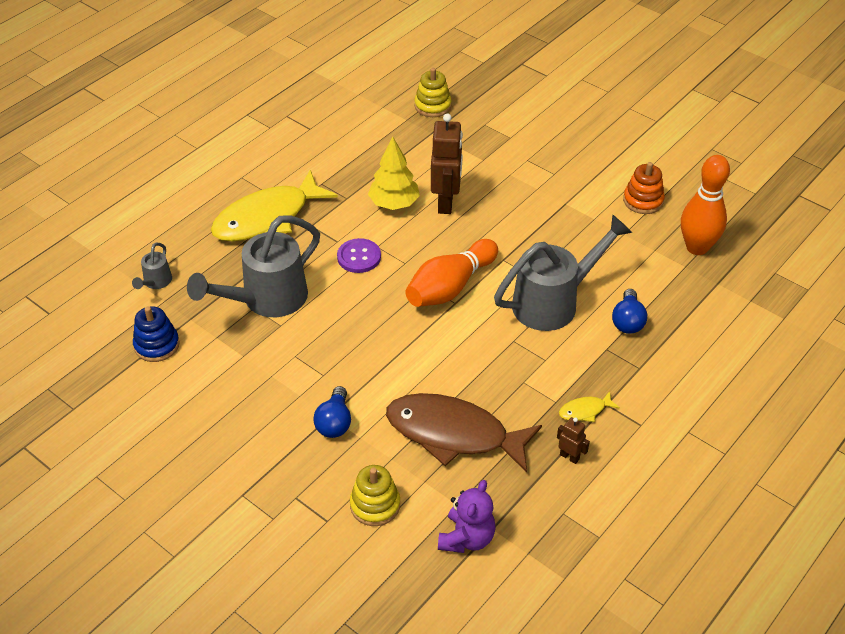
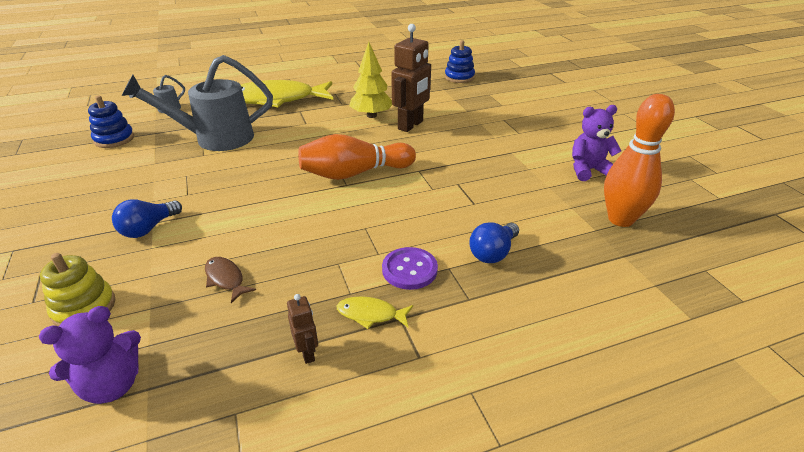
camera: 30 degrees right, 10 degrees down
(359, 257) = (309, 135): purple button -> purple button (409, 270)
(432, 106) = (459, 77): yellow stacking toy -> blue stacking toy
(454, 434) = (226, 279): brown fish -> brown fish, size x0.40
(553, 302) = (431, 213): grey watering can -> none
(643, 201) = (588, 170): orange stacking toy -> purple teddy bear

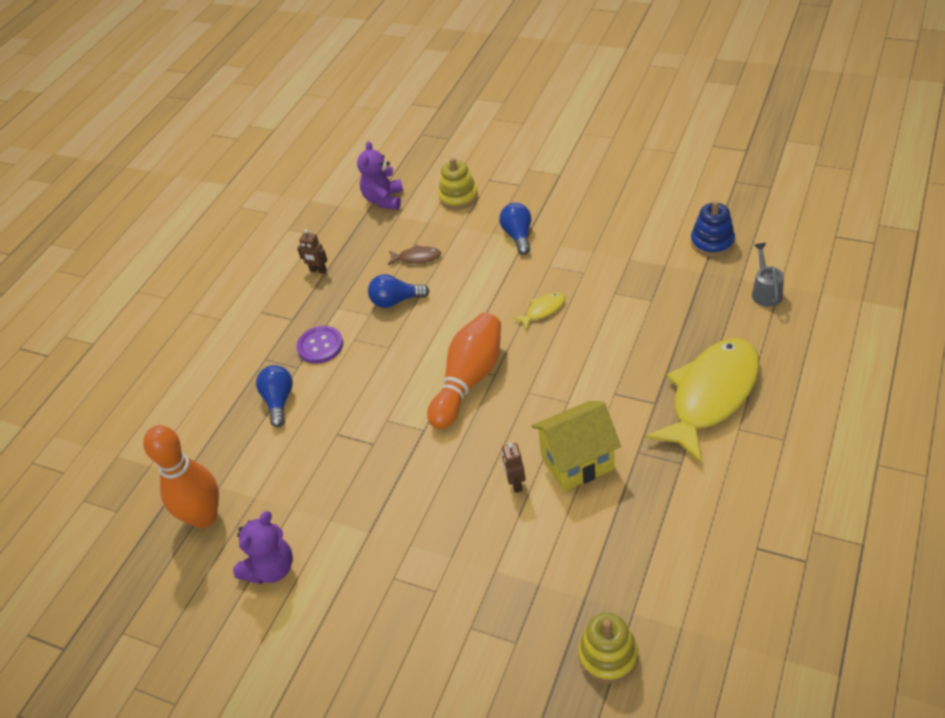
camera: 140 degrees right, 10 degrees up
(216, 138) = (644, 311): grey watering can -> none
(304, 256) = (396, 301): none -> blue light bulb
(370, 314) = (310, 308): yellow fish -> yellow fish (543, 310)
(371, 115) = (577, 462): yellow tree -> yellow house
(411, 125) = (515, 484): brown robot -> brown robot, size x0.47
(459, 77) = (608, 655): blue stacking toy -> yellow stacking toy

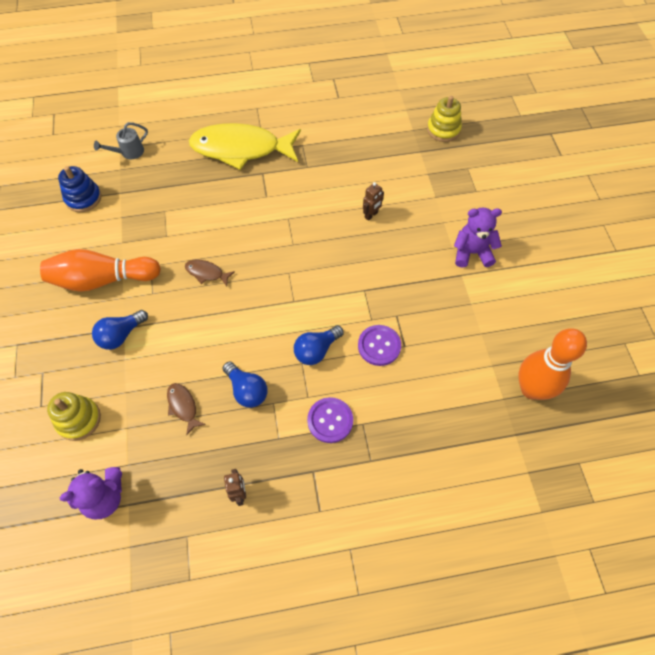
camera: 130 degrees left, 15 degrees up
(271, 568) = (528, 315): purple teddy bear -> purple teddy bear (472, 253)
(279, 401) = (404, 412): blue light bulb -> blue light bulb (316, 350)
(354, 413) = (379, 346): none -> purple button
(469, 380) = (303, 286): orange bowling pin -> orange bowling pin (102, 280)
(543, 310) = (206, 273): yellow fish -> brown fish
(577, 462) = (334, 192): yellow house -> none

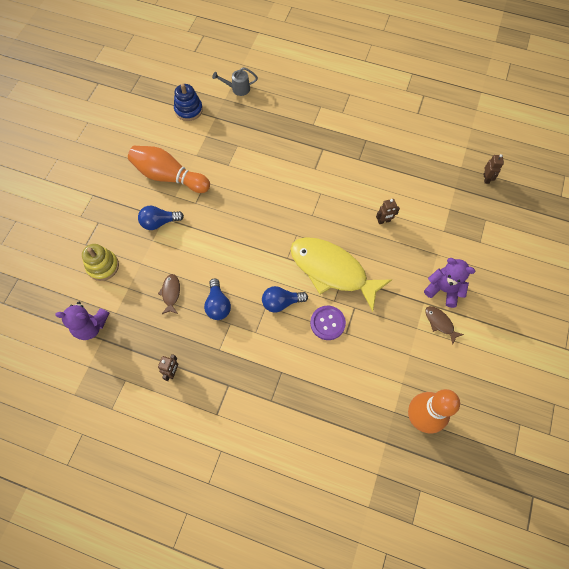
camera: 30 degrees right, 5 degrees up
(206, 273) = (239, 206): brown fish -> brown fish (440, 323)
(241, 149) = (318, 122): yellow fish -> yellow fish (332, 270)
(330, 420) = (260, 357): purple button -> none
(443, 130) = (486, 178): yellow stacking toy -> brown robot

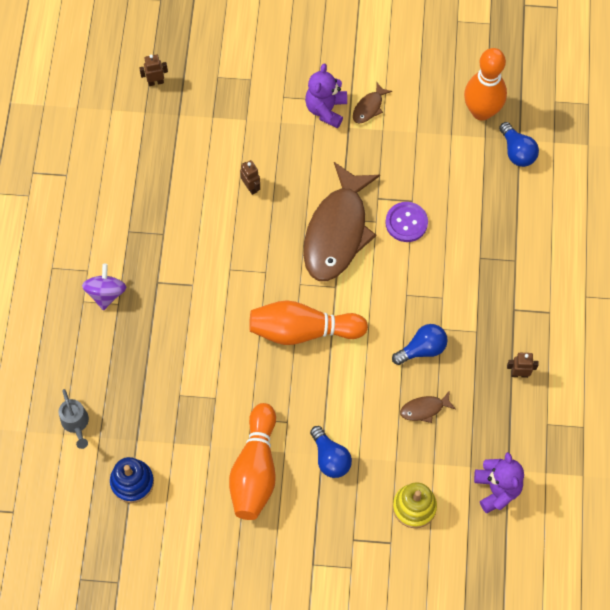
camera: 105 degrees left, 0 degrees up
(259, 228) = (303, 330): none -> orange bowling pin
(281, 302) = (396, 278): blue light bulb -> blue light bulb (517, 152)
(322, 119) = (106, 293): none -> purple spinning top
(332, 270) = (337, 232): yellow fish -> brown fish

